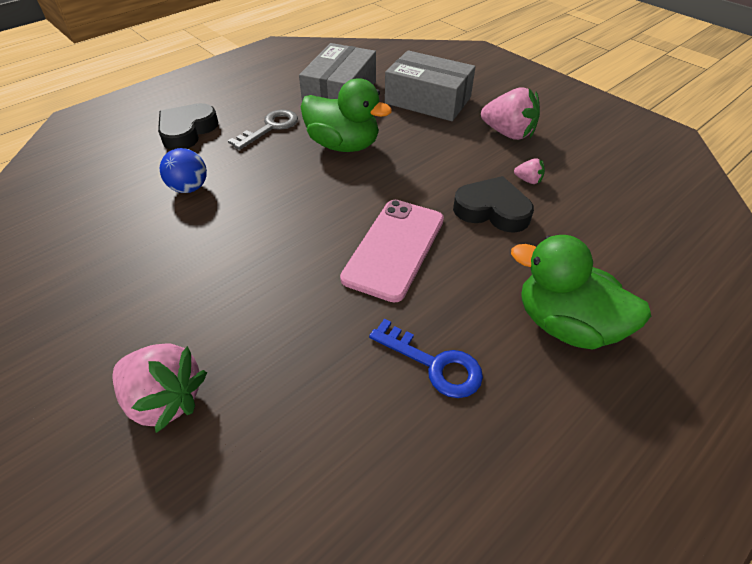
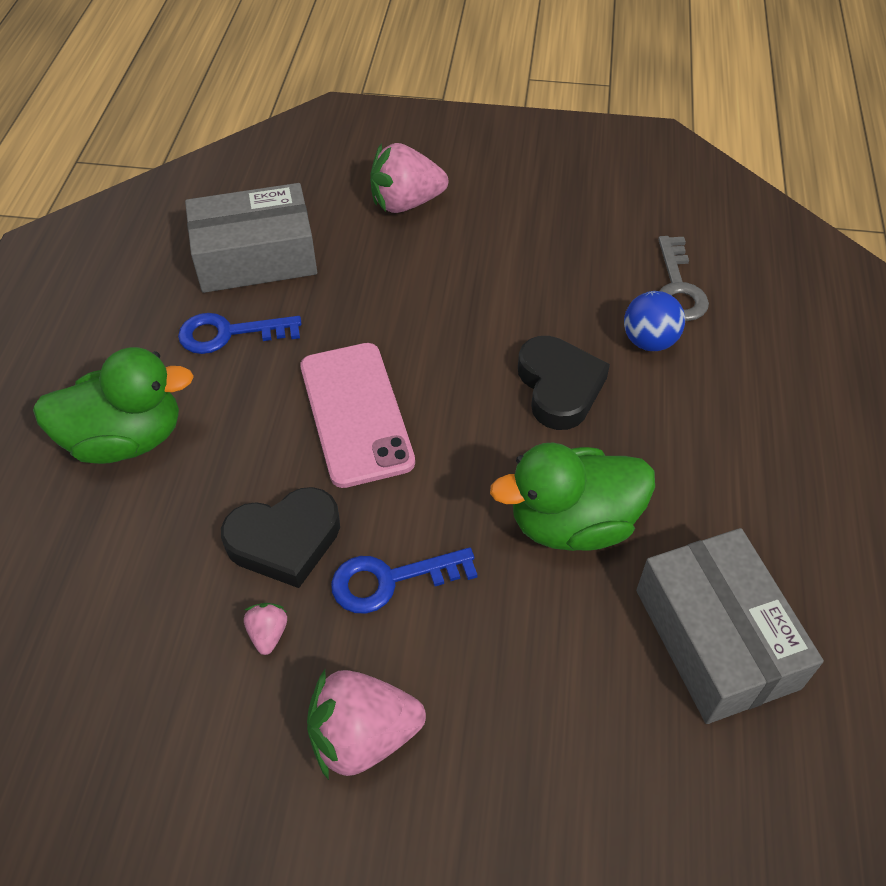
camera: 140 degrees right, 5 degrees up
(187, 131) = (785, 406): black heart -> black heart (559, 387)
(270, 128) = (703, 485): grey key -> grey key (678, 287)
(428, 100) = (565, 735): grey box -> grey box (255, 256)
(450, 169) = (391, 580): none -> blue key
(528, 180) = (268, 634): pink strawberry -> pink strawberry turned 105 degrees clockwise

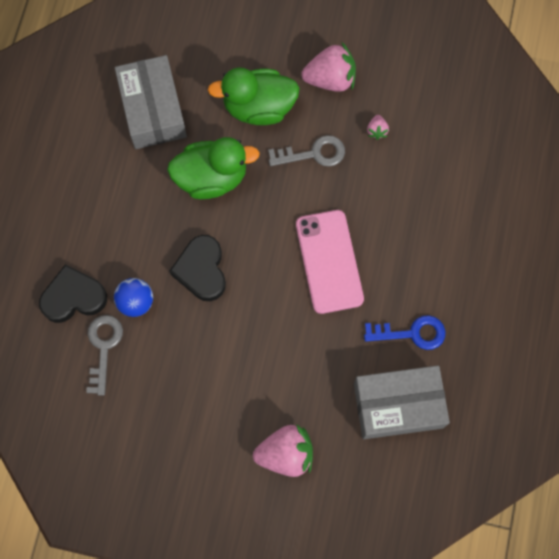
camera: 175 degrees left, 20 degrees up
(126, 439) = (467, 255): green duck -> green duck (258, 107)
(285, 540) = (370, 181): black heart -> black heart (73, 297)
(391, 580) = (313, 153): blue key -> grey key

